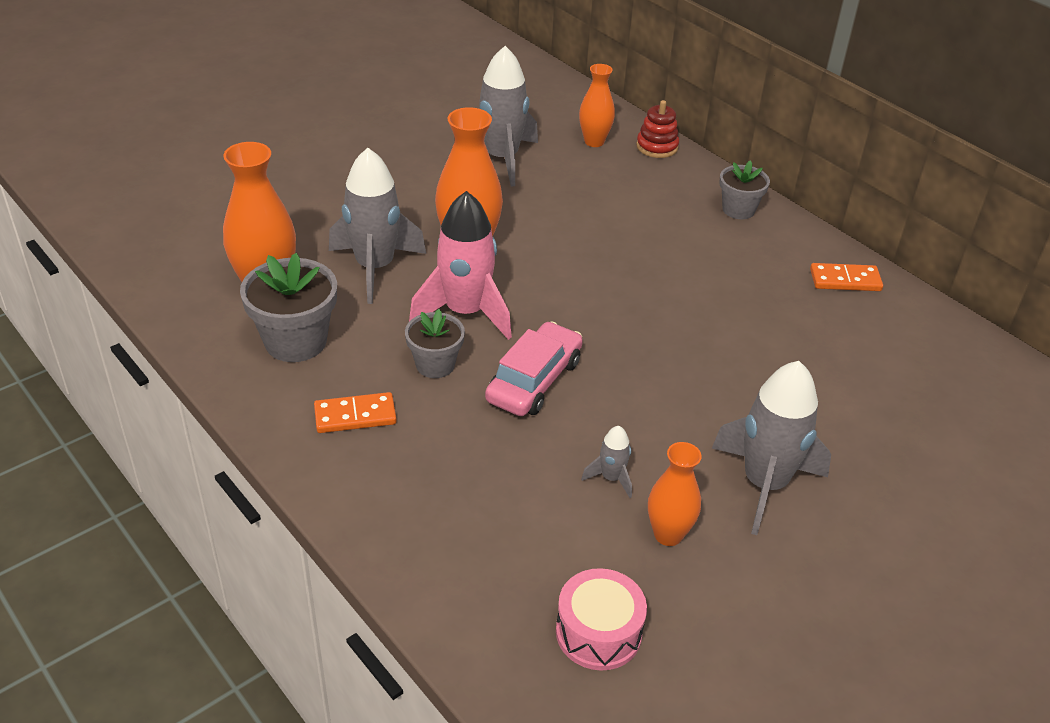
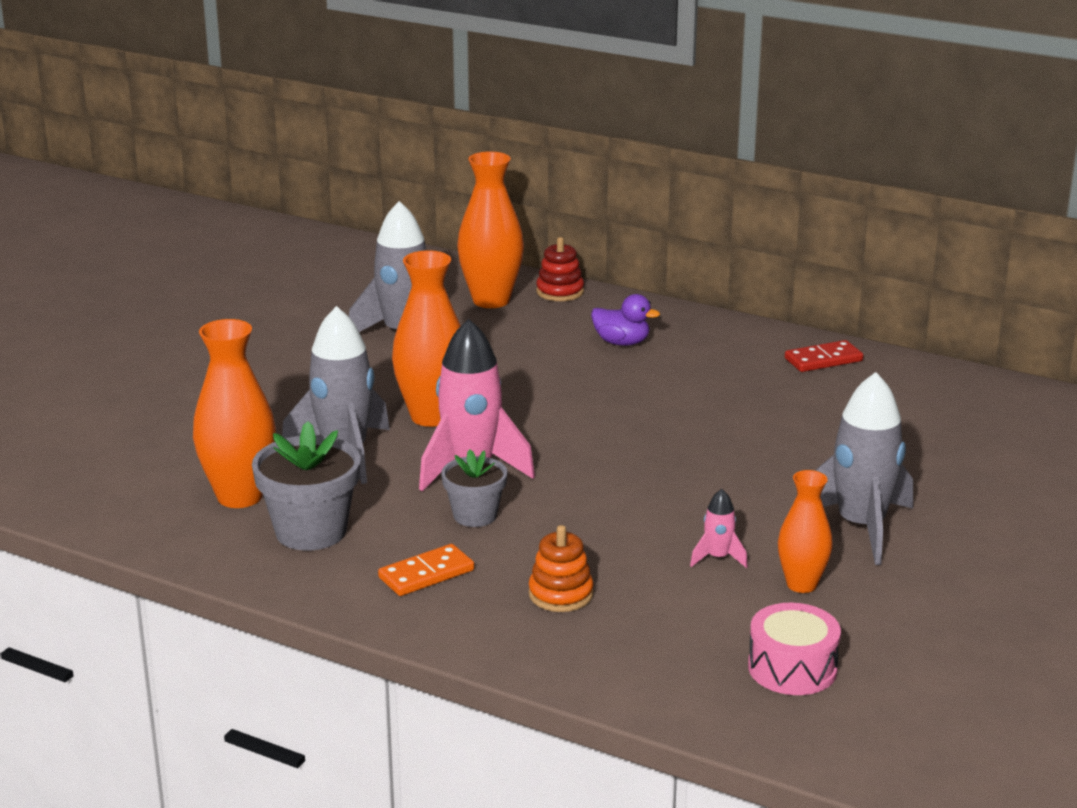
camera: 20 degrees left, 15 degrees down
(450, 475) = (560, 594): none -> orange stacking toy
(534, 381) = (585, 504): pink car -> none
(594, 142) = (491, 300): orange vase -> orange vase, size x1.63
(611, 478) = (718, 558): grey rocket -> pink rocket
(676, 214) = (622, 342): none -> purple duck
(738, 210) = (681, 326): grey flower pot -> none
(845, 280) = (823, 360): orange domino -> red domino

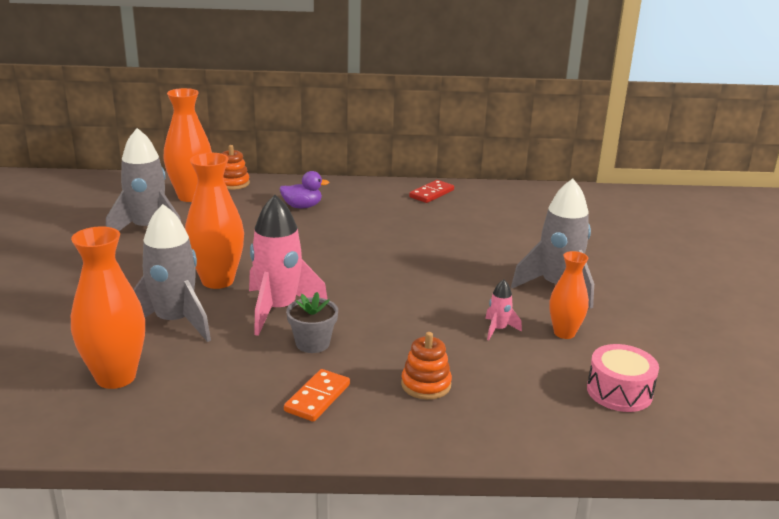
camera: 30 degrees left, 0 degrees up
(311, 531) = (198, 390): grey flower pot -> none
(560, 292) = (233, 183): red stacking toy -> orange stacking toy

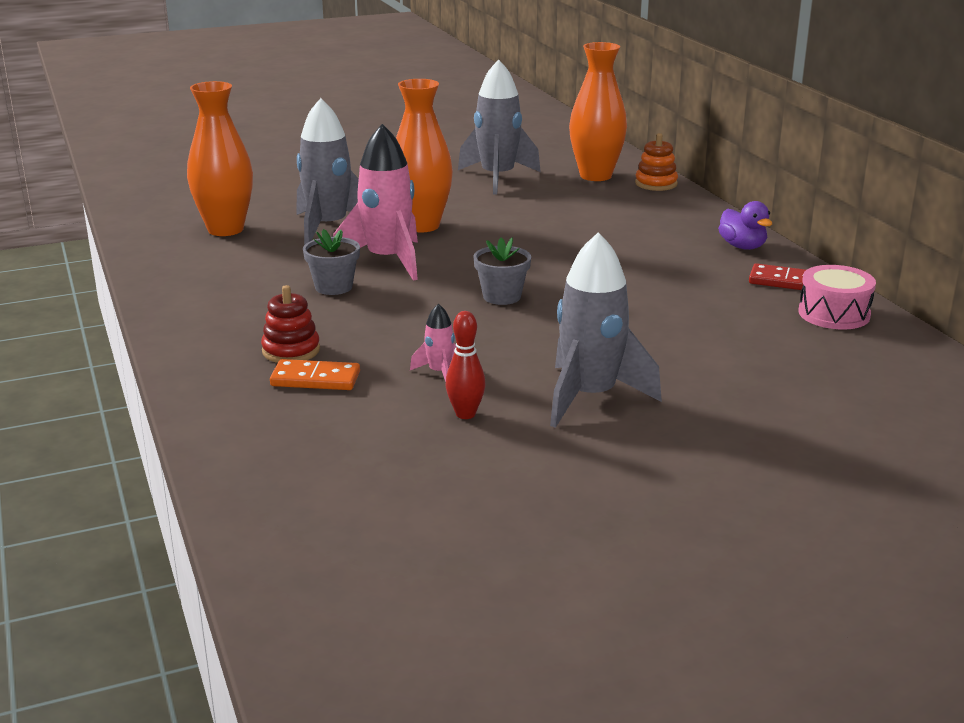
camera: 70 degrees right, 0 degrees up
(302, 206) = (641, 224): purple duck -> purple duck (742, 246)
(317, 398) = (238, 307): orange domino -> orange domino (315, 379)
(386, 280) = (502, 296): none -> grey flower pot
(426, 385) = (291, 350): orange stacking toy -> red stacking toy
(564, 333) = (465, 414): orange vase -> red bowling pin
(619, 392) = (346, 462): pink drum -> pink drum (834, 314)

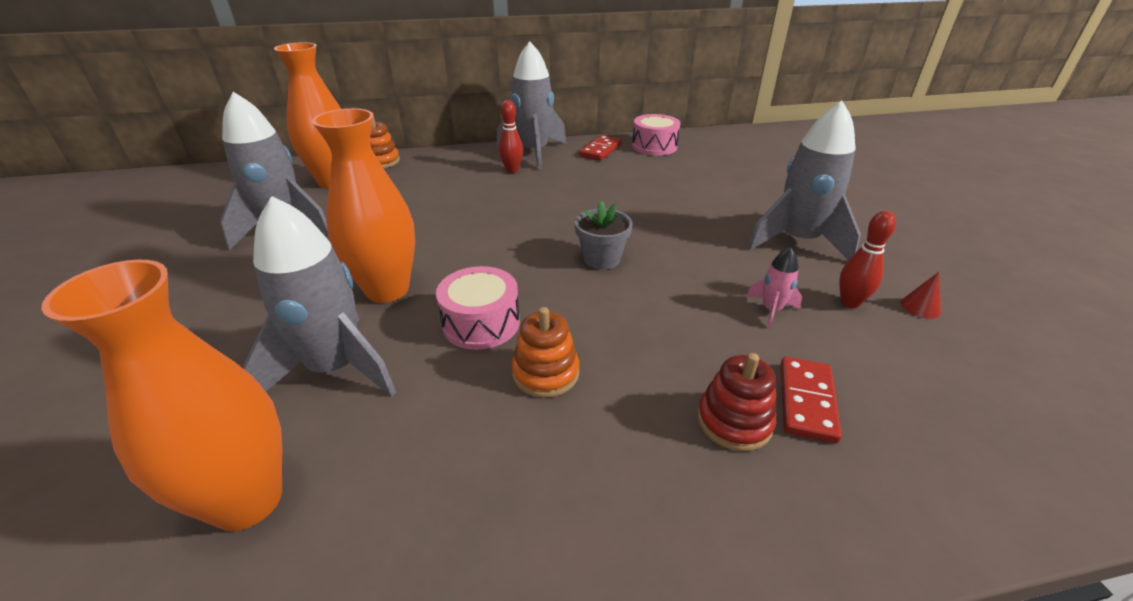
camera: 80 degrees left, 10 degrees up
(315, 379) = (806, 401): orange domino -> red domino
(333, 287) = (545, 373): grey flower pot -> orange stacking toy
(387, 261) = (481, 323): pink rocket -> pink drum
(470, 453) = (920, 307): none -> red cone
(681, 241) = (512, 170): none -> red bowling pin
(742, 246) = (534, 153): purple duck -> grey rocket

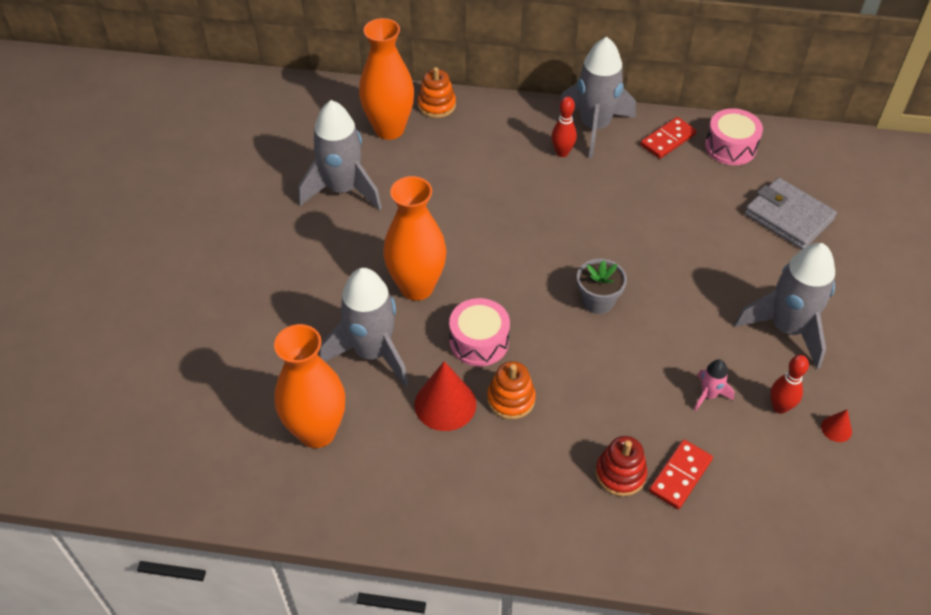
camera: 20 degrees right, 15 degrees up
(456, 402) = (445, 404): none -> red cone
(732, 174) = (788, 217): none -> grey wallet

